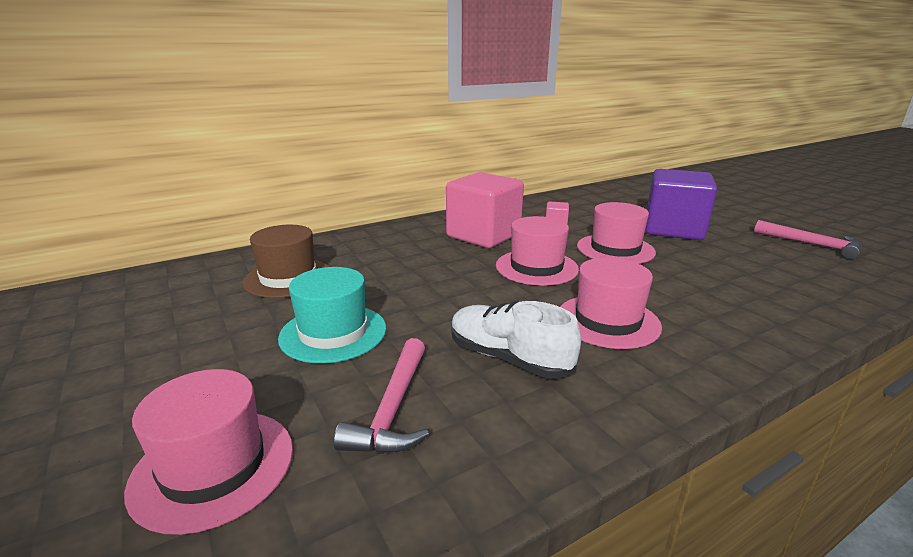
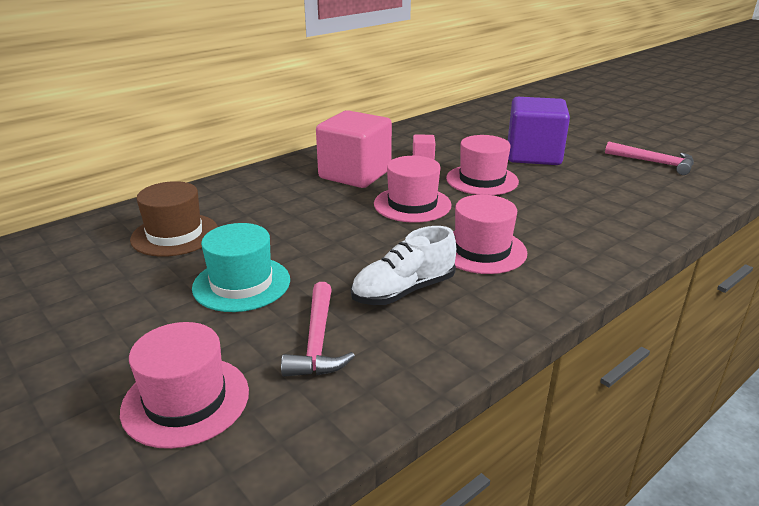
camera: 10 degrees left, 5 degrees up
(509, 358) = (403, 291): white shoe -> white shoe turned 60 degrees counterclockwise

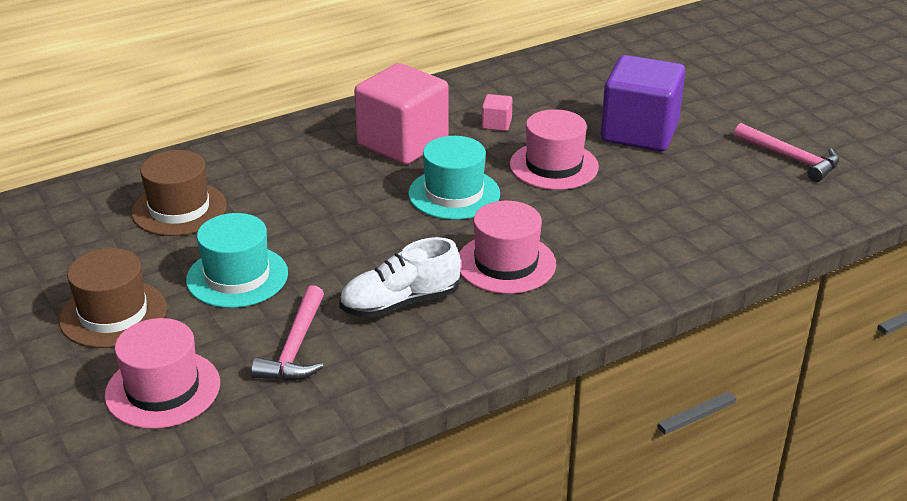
camera: 10 degrees right, 5 degrees up
(121, 330) = (113, 314): none -> brown hat
(412, 204) = (454, 194): pink hat -> turquoise hat

